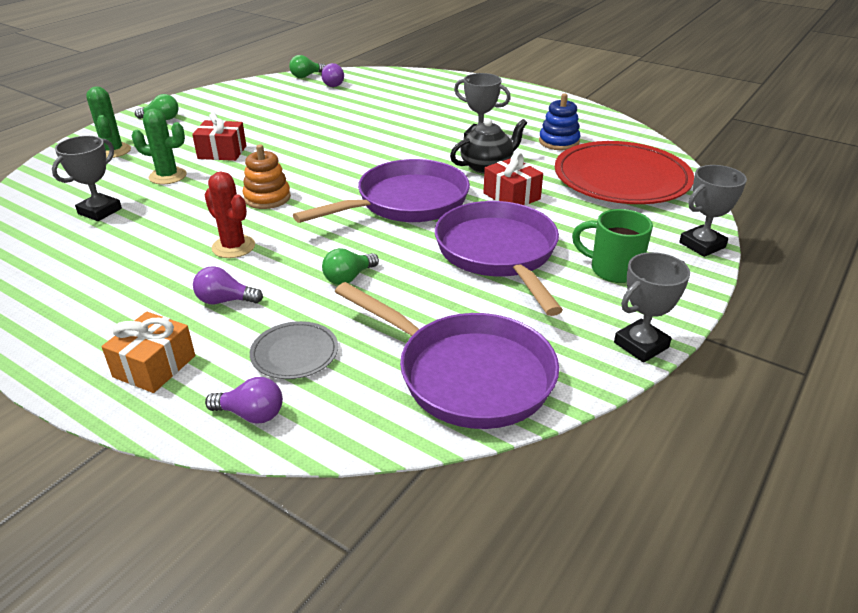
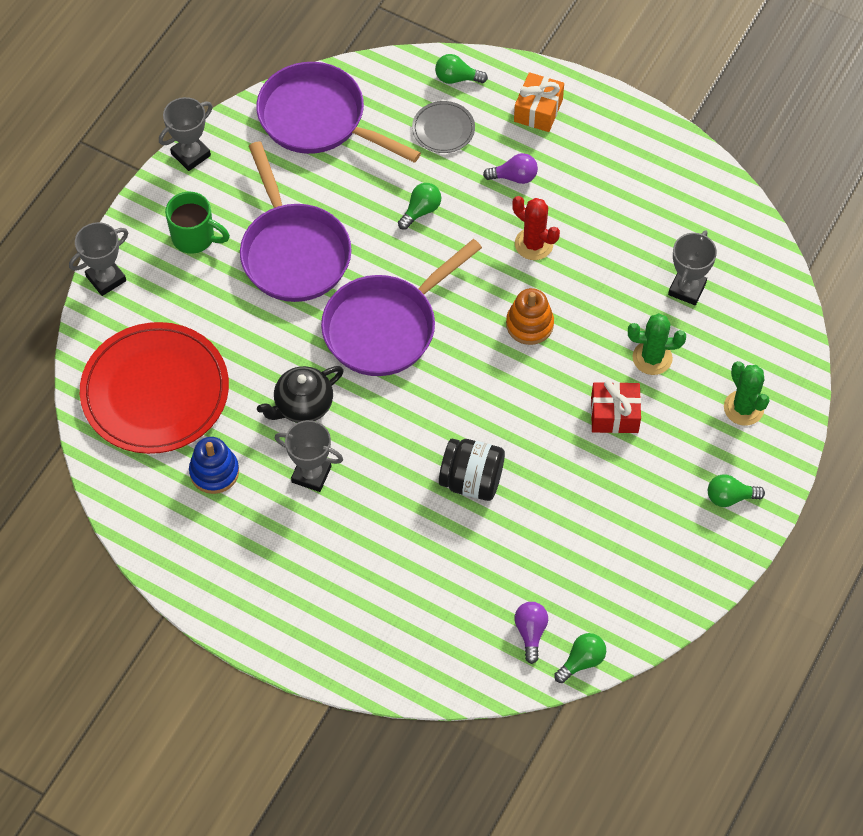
camera: 175 degrees right, 25 degrees up
(251, 414) = (457, 78): purple light bulb -> green light bulb
(353, 131) = (471, 480): none -> black jar
(511, 196) = (277, 347): red gift -> none

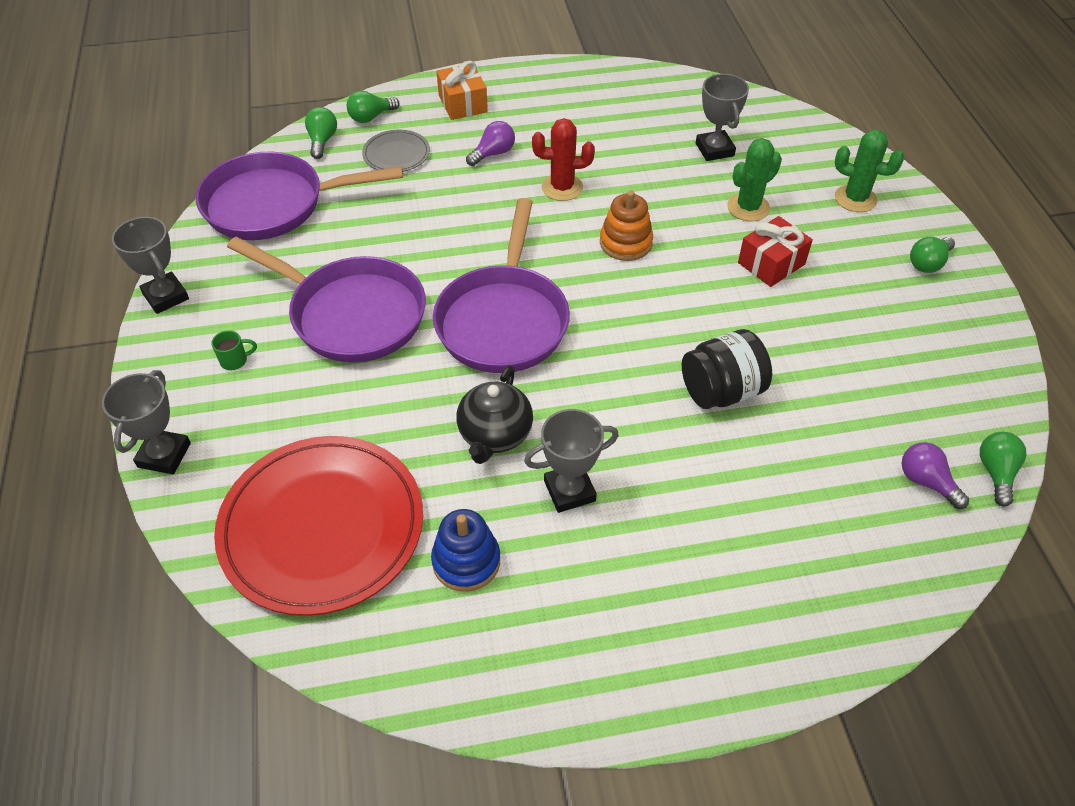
camera: 40 degrees left, 10 degrees down
(191, 155) = (166, 296): grey trophy -> grey trophy turned 45 degrees counterclockwise
(195, 238) = (235, 360): green mug -> green mug, size x0.50
(421, 211) = (439, 218): green light bulb -> green light bulb (322, 141)

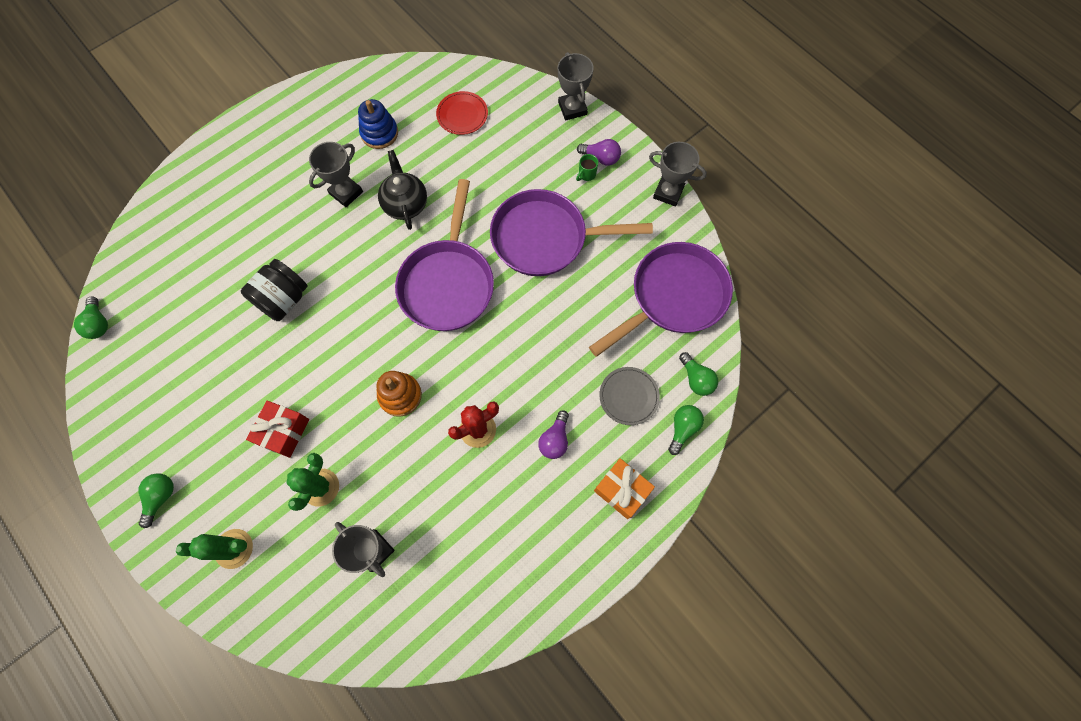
camera: 150 degrees right, 20 degrees up
(322, 527) = (462, 115): red plate -> red plate, size x0.45
(503, 320) = (448, 283): purple pan -> purple pan turned 150 degrees counterclockwise
(926, 482) = (142, 296): purple light bulb -> purple light bulb (601, 158)

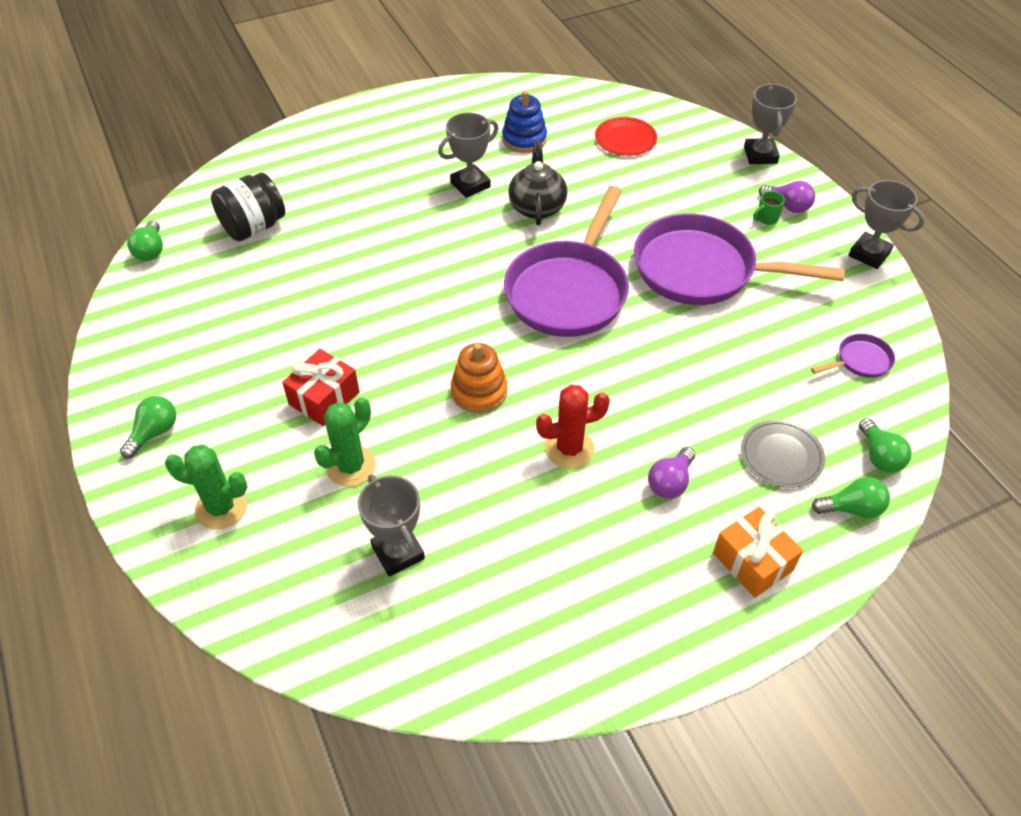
camera: 15 degrees right, 20 degrees down
(284, 299) = (367, 268): black jar -> black jar (253, 227)
(673, 297) = (860, 361): purple pan -> purple pan, size x0.42
(682, 428) = (852, 508): green light bulb -> green light bulb turned 45 degrees clockwise

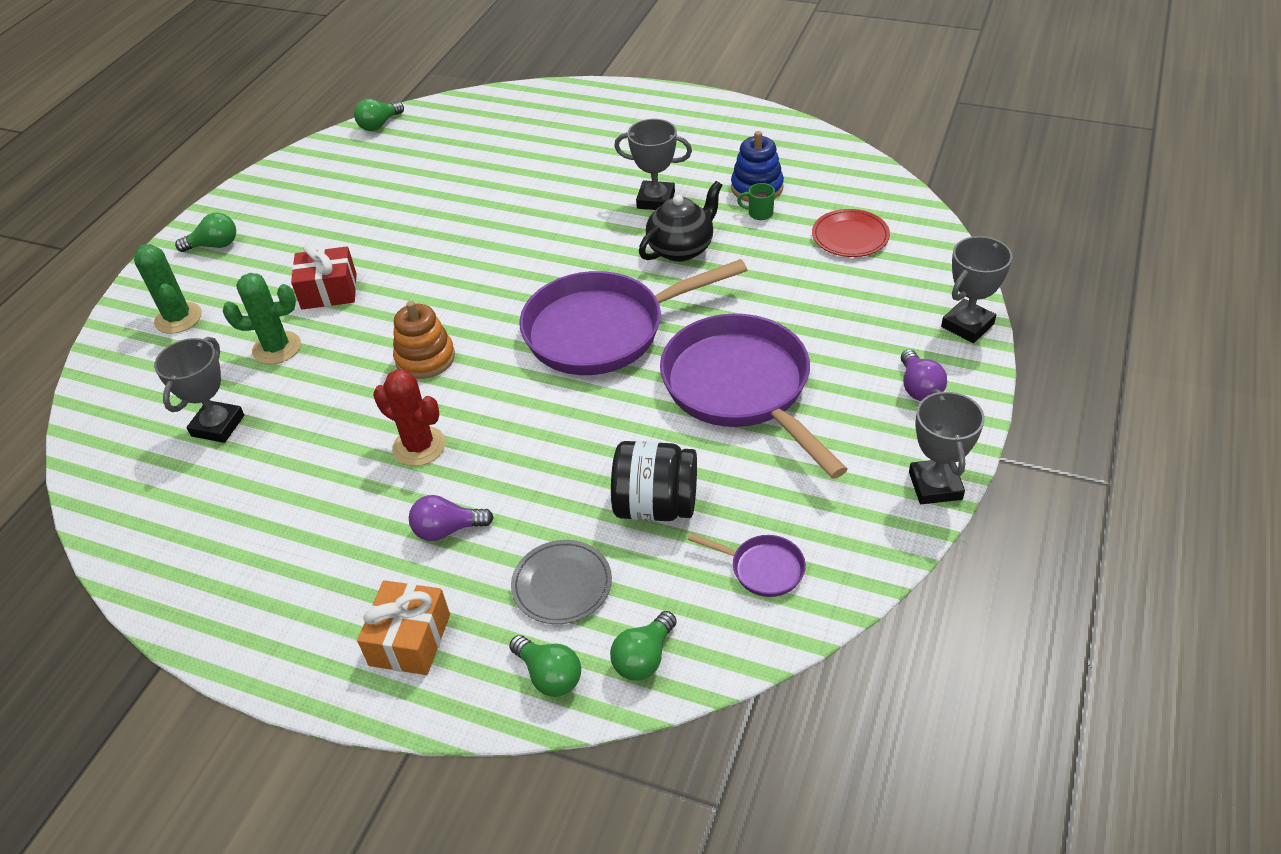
camera: 50 degrees right, 5 degrees down
(253, 227) = (460, 145): black jar -> black jar (655, 506)
(766, 218) = (877, 385): green mug -> green mug (759, 213)

